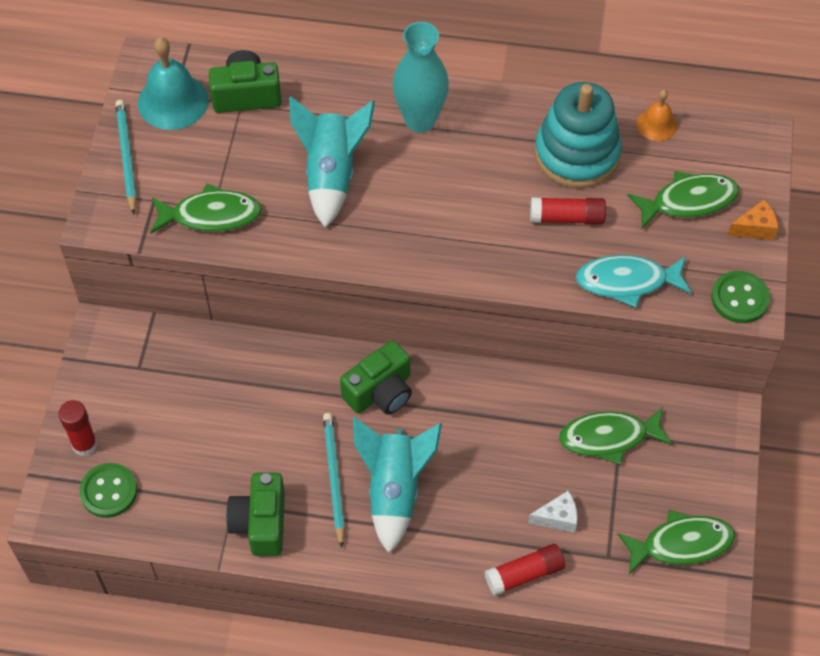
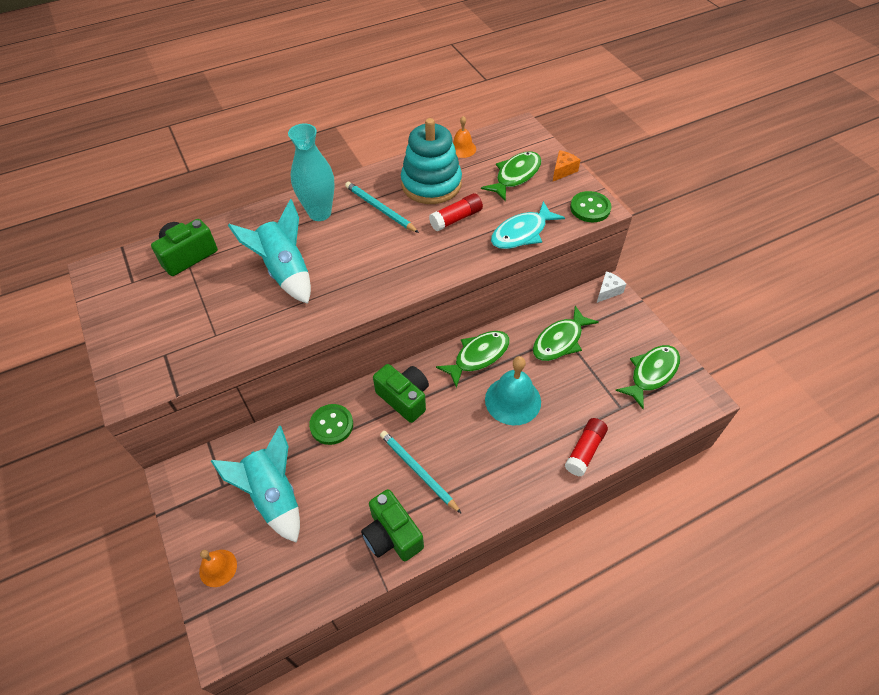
camera: 35 degrees left, 5 degrees down
(85, 445) = (218, 568): red glue stick -> orange bell
(109, 491) = (261, 590): green button -> green button (331, 425)
(126, 157) = (121, 338): turquoise pencil -> turquoise pencil (380, 209)
(173, 101) = (134, 285): turquoise bell -> turquoise bell (513, 400)
(211, 215) = (217, 340): green fish -> green fish (478, 356)
(380, 392) = (404, 398): green camera -> green camera turned 60 degrees counterclockwise
(394, 490) = (463, 453): turquoise rocket -> turquoise rocket (274, 496)
(557, 518) = (573, 404): white cheese -> white cheese (608, 291)

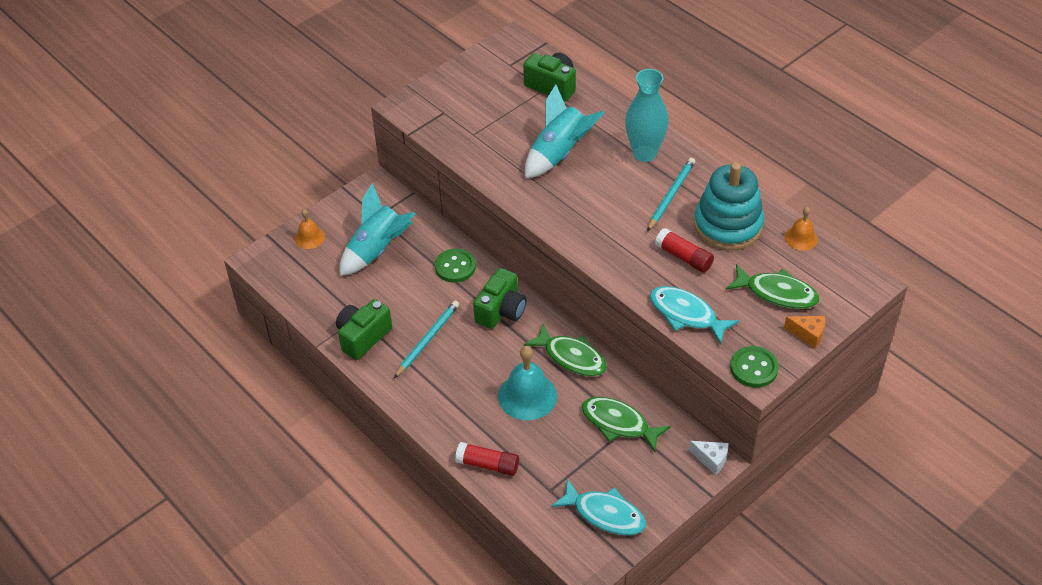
camera: 75 degrees right, 5 degrees down
(651, 373) = (605, 514): green fish -> turquoise fish

